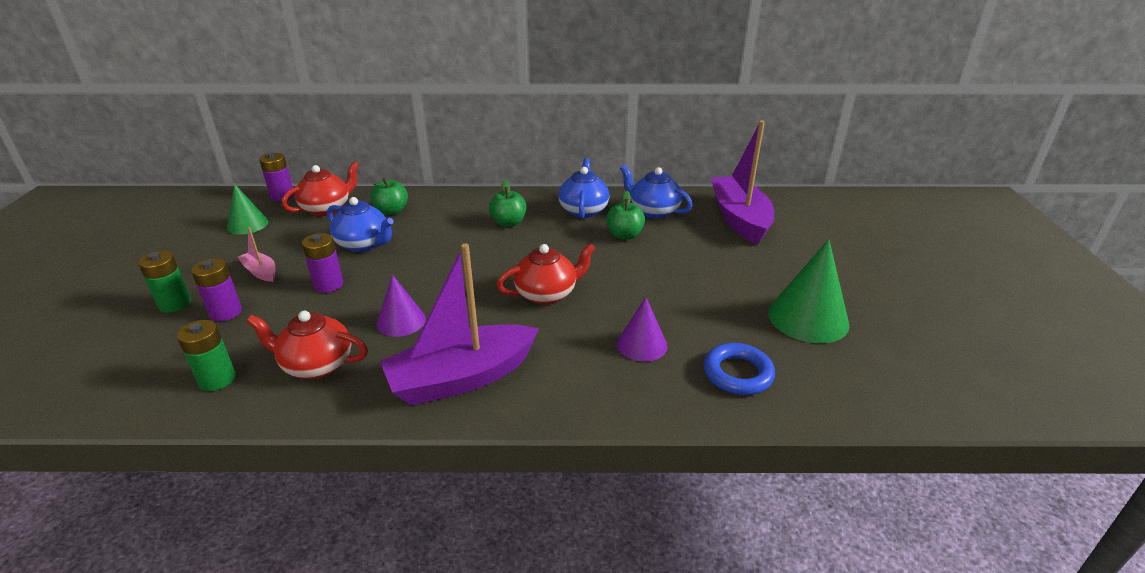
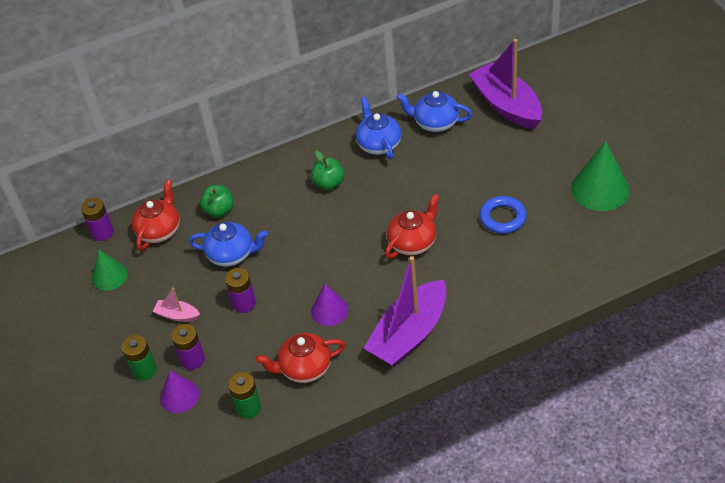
camera: 20 degrees left, 15 degrees up
(624, 235) = (430, 160): green apple -> none
(642, 344) = (506, 258): purple cone -> purple cone (179, 396)
(737, 373) = (577, 255): blue ring -> blue ring (503, 218)

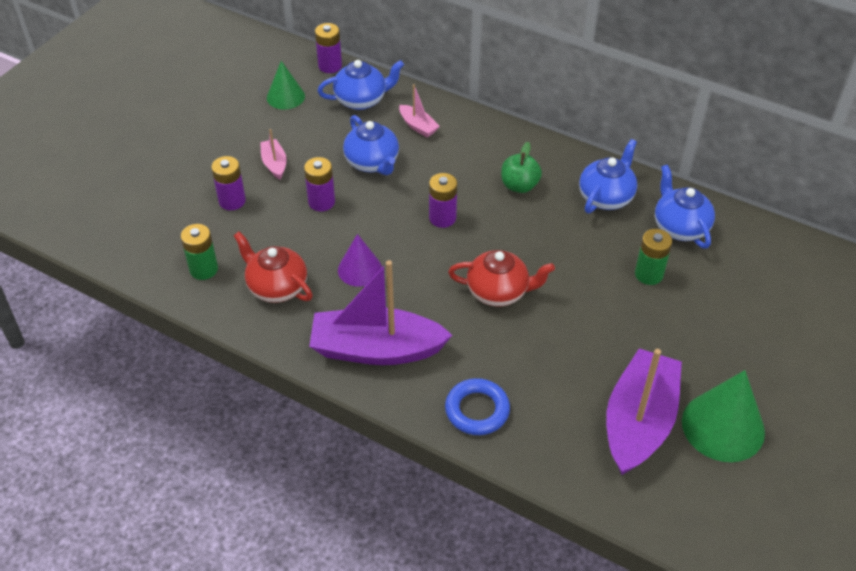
camera: 50 degrees right, 0 degrees up
(144, 370) = (199, 175): green battery -> green battery (648, 274)
(159, 230) = (362, 100): red teapot -> blue teapot
(179, 396) = (186, 214): purple cone -> none
(219, 210) = (418, 126): green apple -> pink boat
(321, 240) = (442, 218): none -> purple battery
(503, 218) = (598, 353): blue ring -> blue ring (477, 410)
(506, 105) = (766, 275): purple boat -> purple boat (639, 422)

